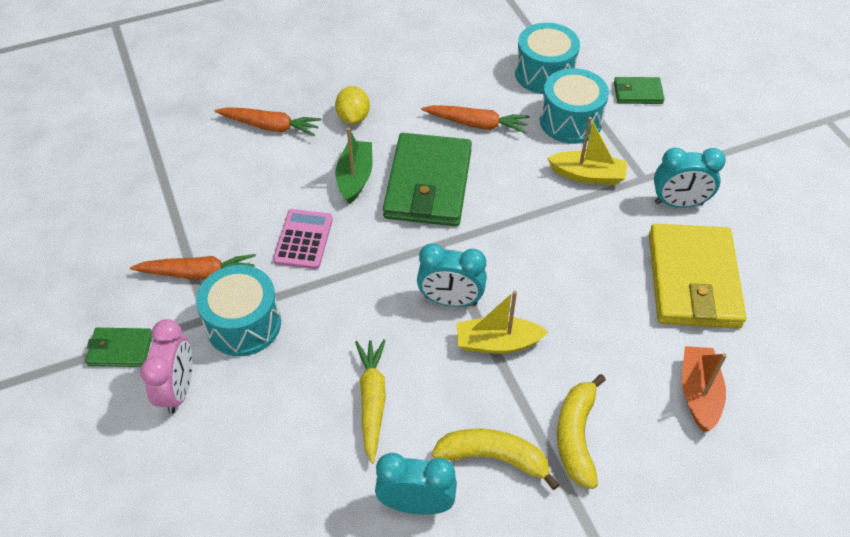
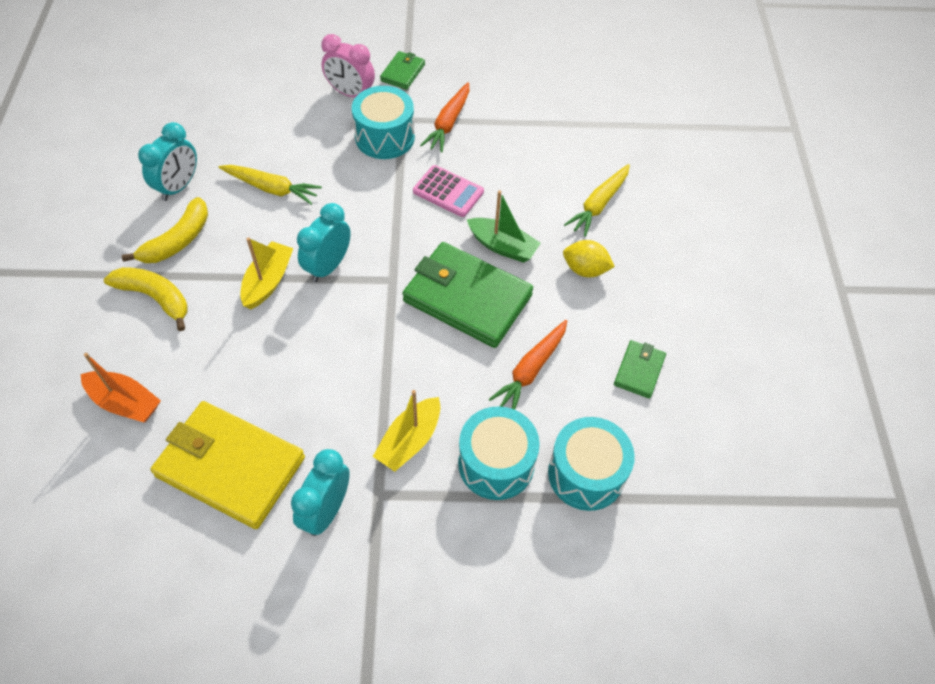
camera: 110 degrees right, 5 degrees up
(270, 126) = (598, 205): orange carrot -> yellow carrot
(637, 93) = (511, 565): green wallet -> green wallet (639, 370)

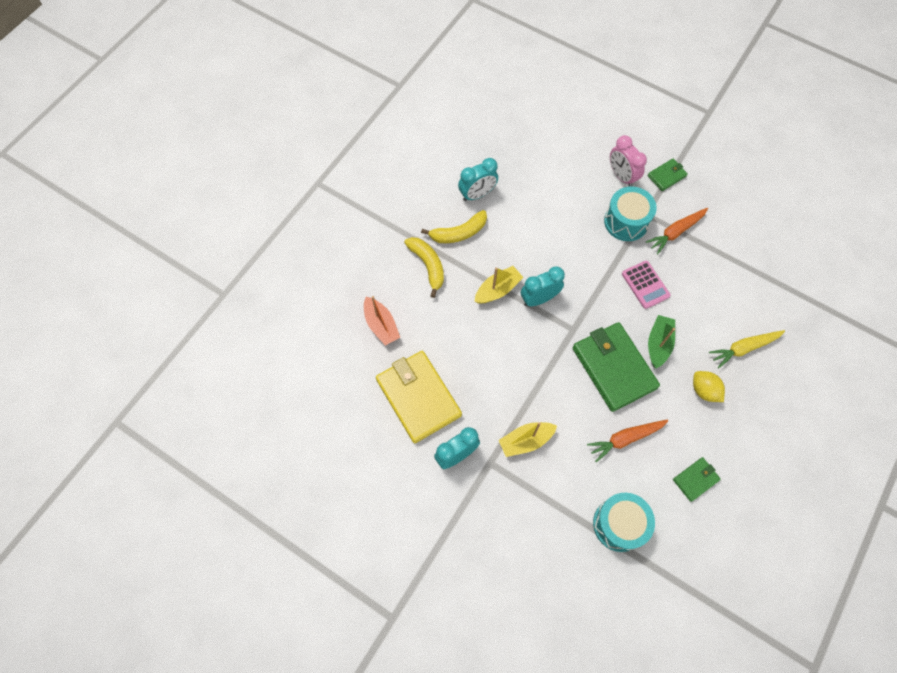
camera: 35 degrees right, 10 degrees up
(271, 188) = (533, 224): yellow carrot -> none
(496, 463) = (568, 485): turquoise drum -> none
(502, 246) = (658, 344): green boat -> green boat turned 135 degrees counterclockwise

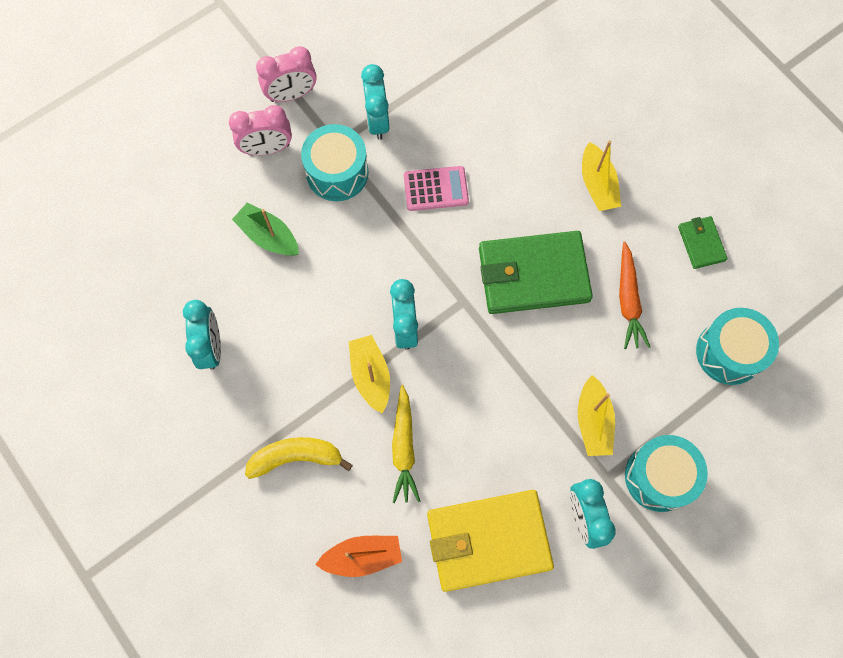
camera: 70 degrees left, 5 degrees up
(458, 233) = (262, 395): yellow banana -> none
(504, 498) = (659, 477): none -> turquoise drum
(658, 344) = (520, 209): green boat -> green boat (268, 236)
(666, 176) = (291, 94): green wallet -> pink clock
(675, 232) = (377, 121): orange carrot -> turquoise clock
(704, 390) = (597, 185): yellow lemon -> yellow boat
(744, 348) = (560, 117): yellow carrot -> yellow carrot (404, 448)

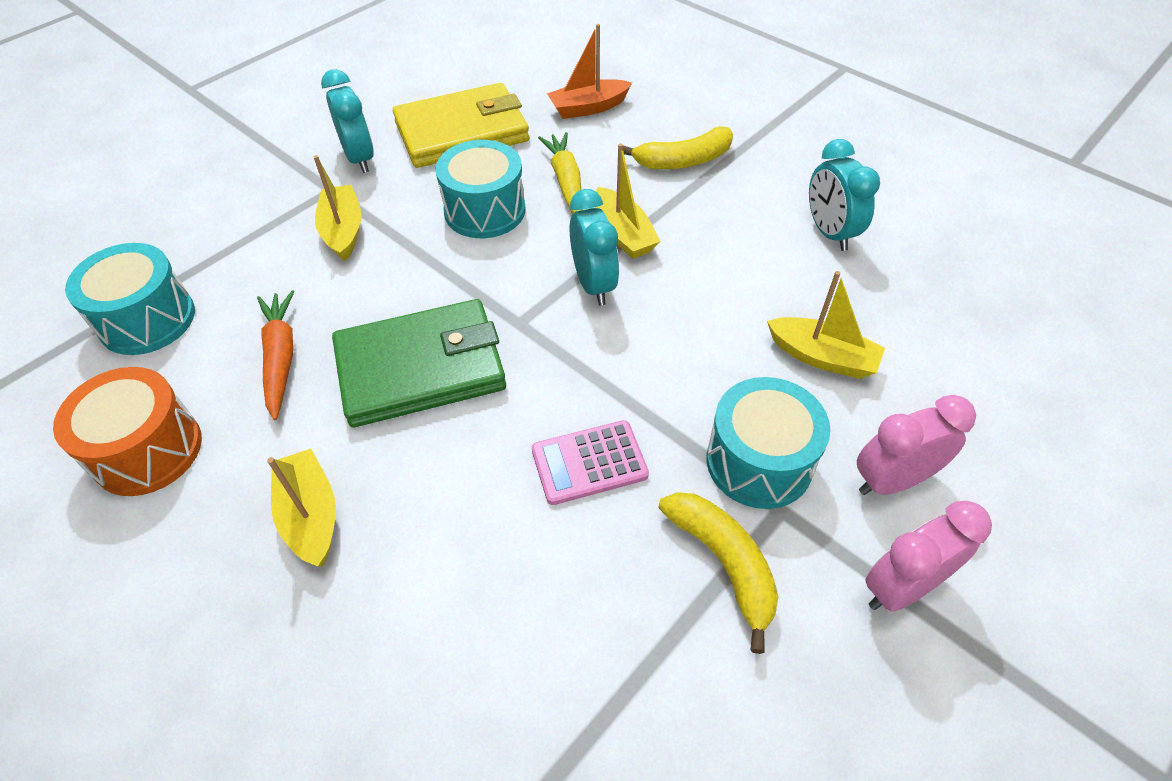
camera: 170 degrees right, 20 degrees down
(268, 236) = (822, 357): green boat -> yellow boat
(377, 121) = (723, 563): turquoise clock -> yellow banana
(659, 477) = (270, 197): turquoise drum -> turquoise drum (485, 210)
(701, 243) = (147, 450): green wallet -> orange drum

